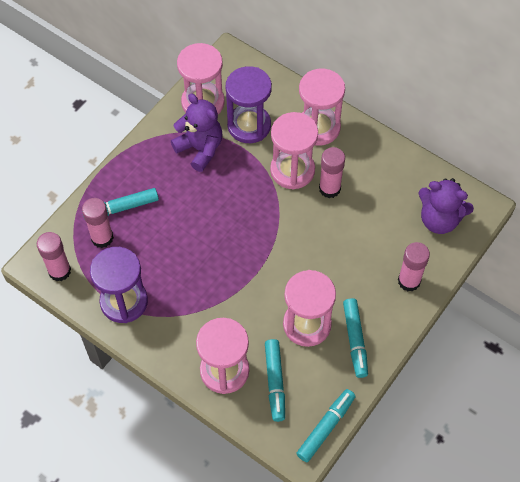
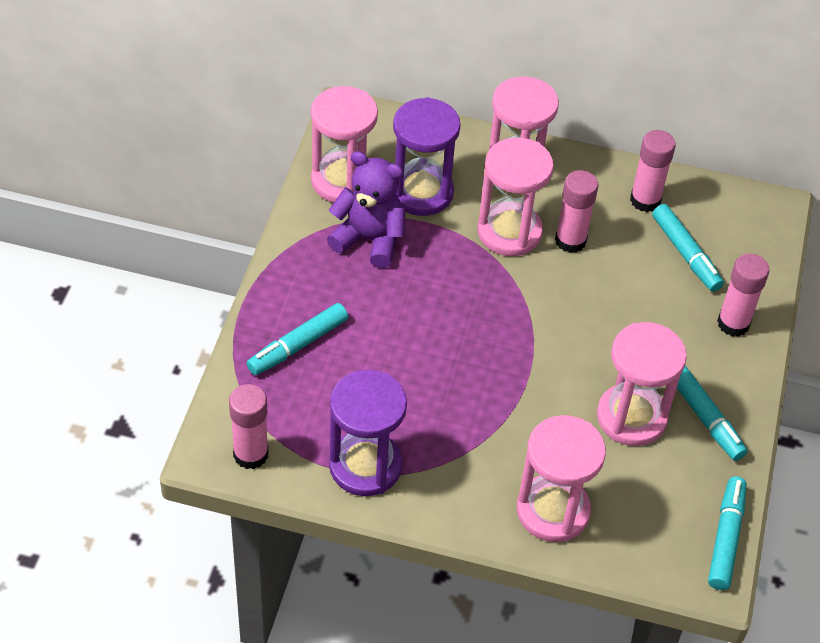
camera: 25 degrees left, 10 degrees down
(102, 238) = (290, 392): pink glue stick -> pink glue stick (645, 200)
(275, 382) = (628, 503): turquoise marker -> turquoise marker (686, 254)
(439, 219) = (730, 238): purple teddy bear -> none

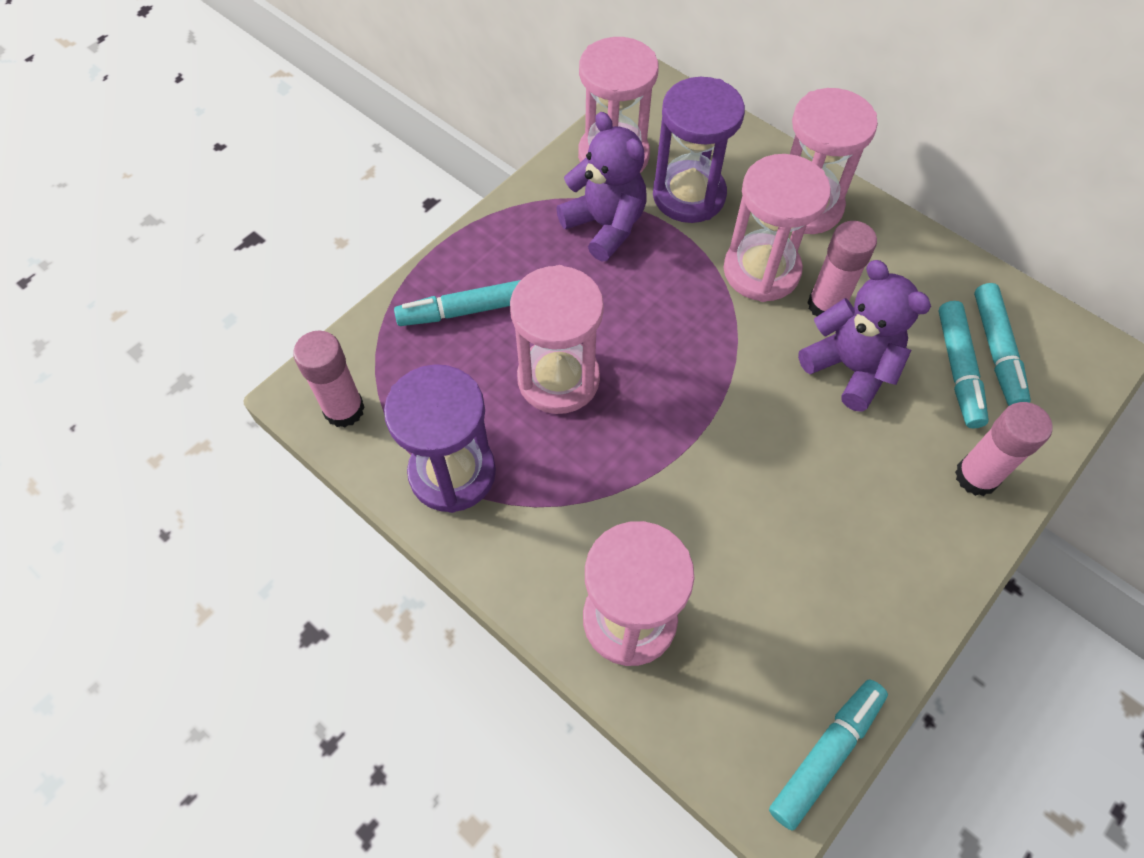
camera: 30 degrees right, 10 degrees up
(611, 280) = (850, 368): none -> purple teddy bear
(631, 417) = (787, 543): pink hourglass -> pink hourglass (558, 379)
(645, 200) = (940, 290): pink glue stick -> none
(704, 417) = (879, 580): turquoise marker -> turquoise marker (996, 351)

